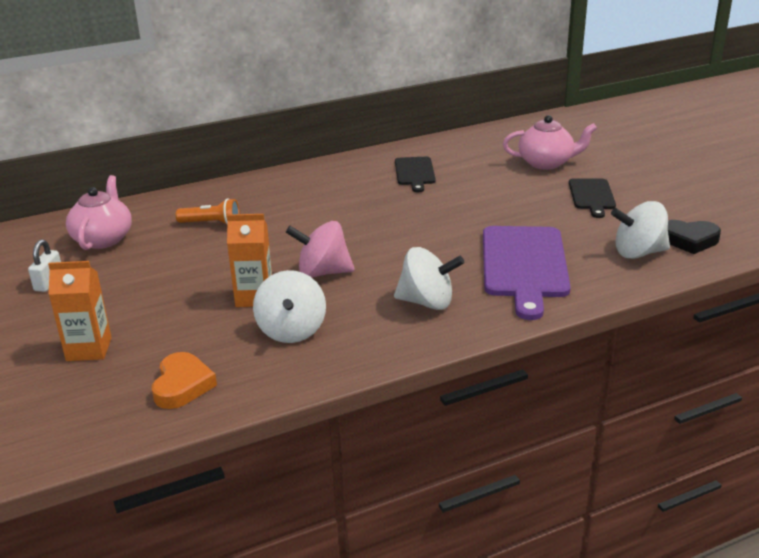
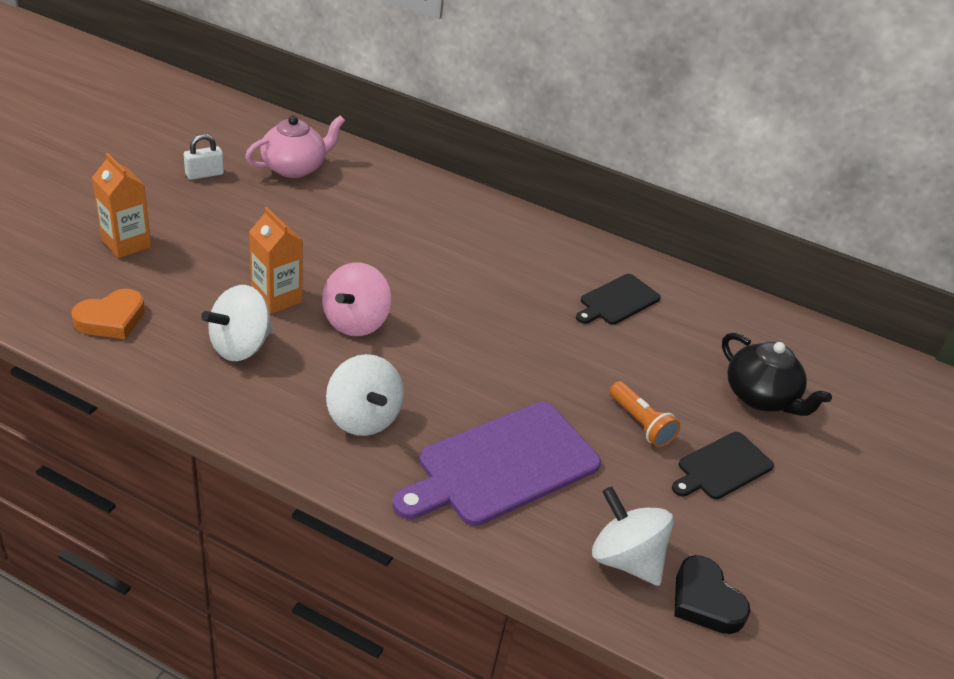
camera: 45 degrees right, 10 degrees up
(211, 223) = (378, 214): orange flashlight -> orange flashlight (640, 424)
(322, 272) = (355, 322): pink spinning top -> pink spinning top turned 120 degrees counterclockwise
(546, 163) = (760, 397): pink teapot -> black teapot

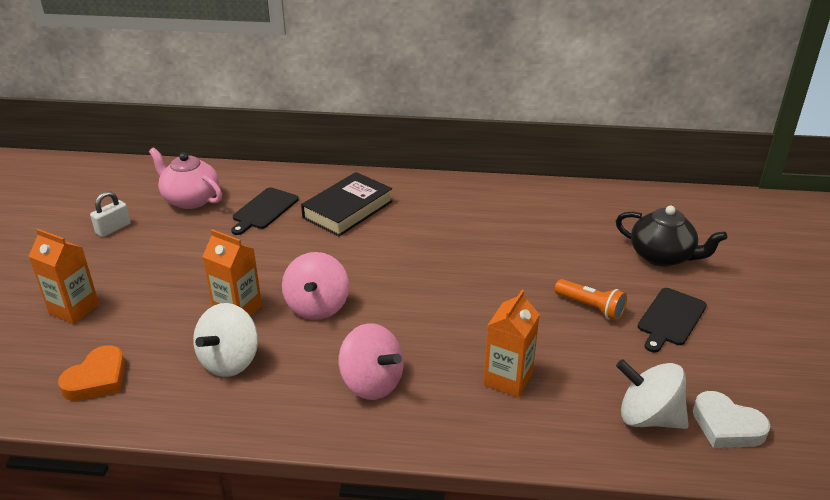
camera: 15 degrees left, 5 degrees down
(295, 167) = (190, 199): pink teapot -> pink teapot turned 90 degrees counterclockwise
(363, 418) = (371, 383): white spinning top -> pink spinning top
(447, 230) = (348, 209): none -> black book
(502, 465) = (508, 379): purple cutting board -> orange carton
(617, 301) = (513, 220): black cutting board -> black cutting board (264, 210)
(705, 600) = (726, 426): black heart -> white heart

